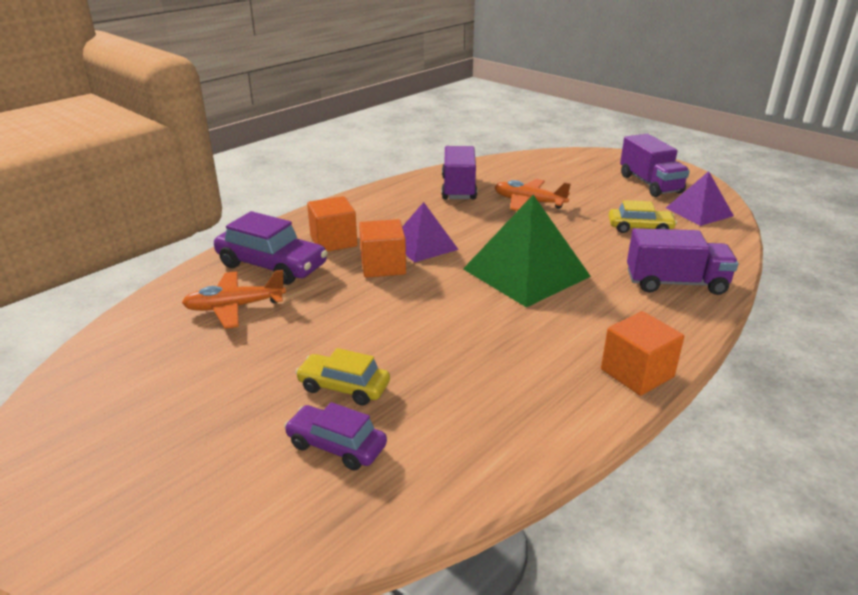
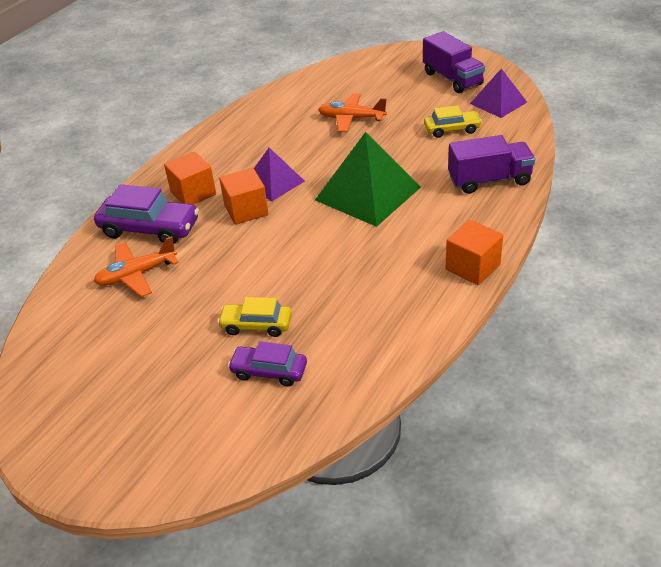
camera: 10 degrees left, 10 degrees up
(458, 188) = (284, 114): purple truck -> none

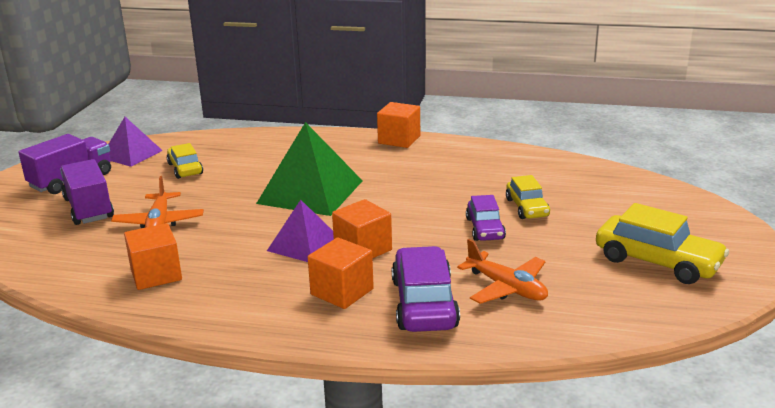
camera: 110 degrees left, 15 degrees down
(101, 383) = (657, 262): none -> yellow car
(269, 371) = (571, 192): purple car -> purple car (485, 229)
(273, 119) = (156, 275): none -> orange cube
(489, 180) = (275, 145): purple truck -> purple truck (89, 208)

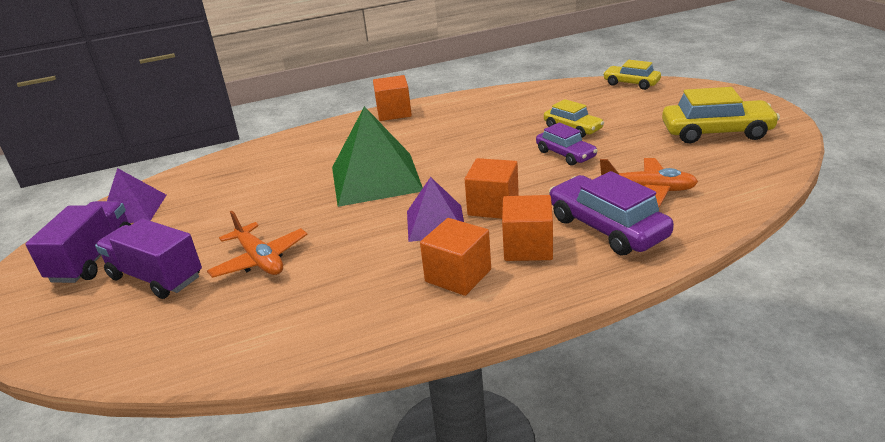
camera: 30 degrees left, 5 degrees up
(156, 275) = (328, 308): orange cube -> orange cube (458, 275)
(185, 169) = (217, 202): yellow car -> yellow car (631, 83)

